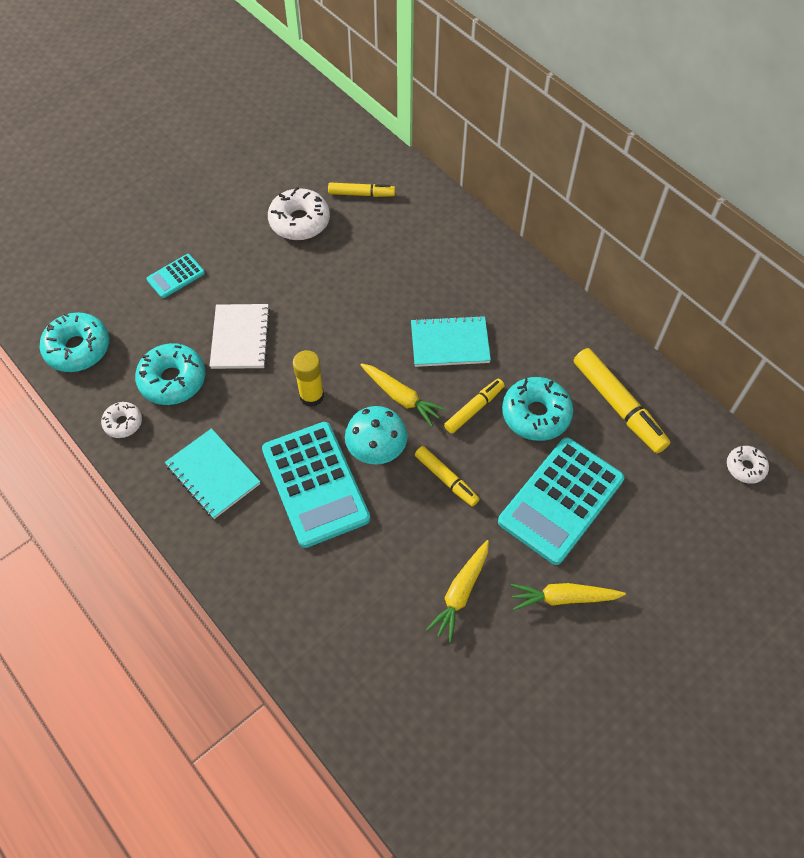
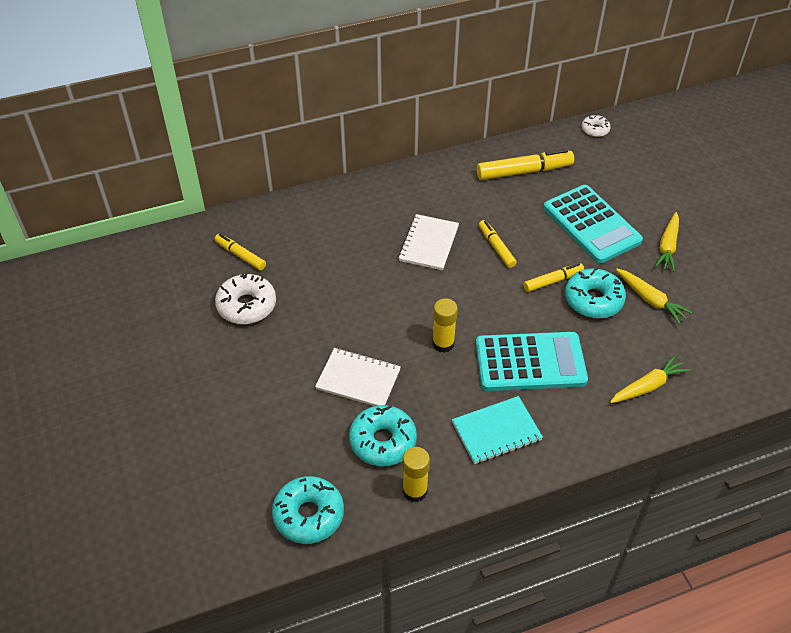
camera: 70 degrees left, 10 degrees down
(123, 423) = (415, 491): white donut -> yellow glue stick
(176, 276) = (260, 414): turquoise calculator -> none
(361, 194) = (240, 255): yellow marker -> yellow marker turned 75 degrees counterclockwise
(376, 449) = (511, 315): turquoise mushroom -> none
(401, 397) = (468, 287): yellow carrot -> yellow carrot (648, 386)
(450, 343) = (428, 243): turquoise notebook -> white notebook
(536, 414) = (515, 215): turquoise donut -> turquoise donut (593, 300)

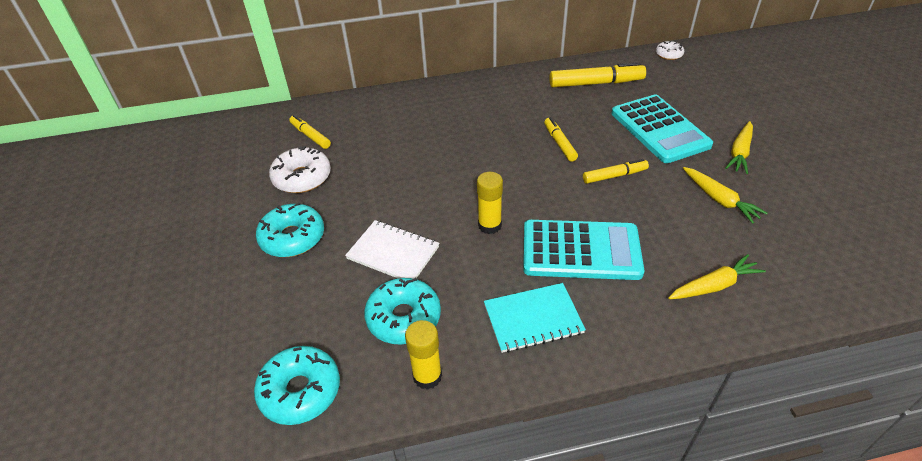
camera: 10 degrees right, 5 degrees down
(428, 243) = (492, 136): white notebook -> none
(593, 300) = (656, 196): turquoise donut -> turquoise donut (292, 238)

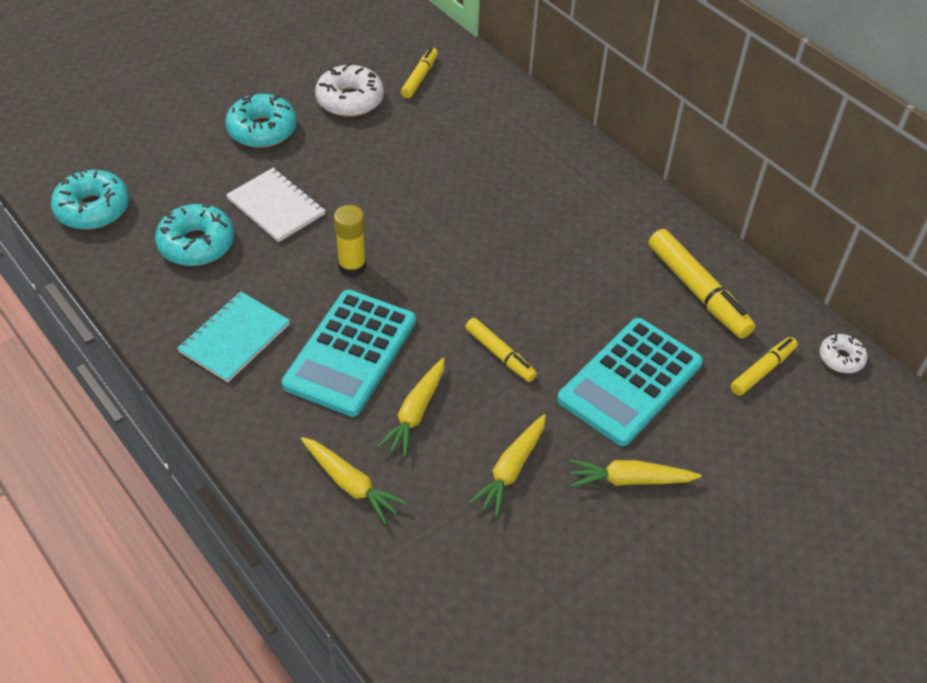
camera: 60 degrees right, 5 degrees up
(393, 253) = (276, 207): white notebook -> white notebook turned 45 degrees counterclockwise
(427, 376) = (137, 283): yellow glue stick -> none
(533, 319) = (234, 338): turquoise notebook -> turquoise notebook turned 75 degrees clockwise
(559, 143) = (535, 287): yellow marker -> yellow marker (762, 370)
(581, 250) = (350, 353): turquoise calculator -> turquoise calculator turned 45 degrees clockwise
(654, 231) = (415, 413): none -> yellow carrot

